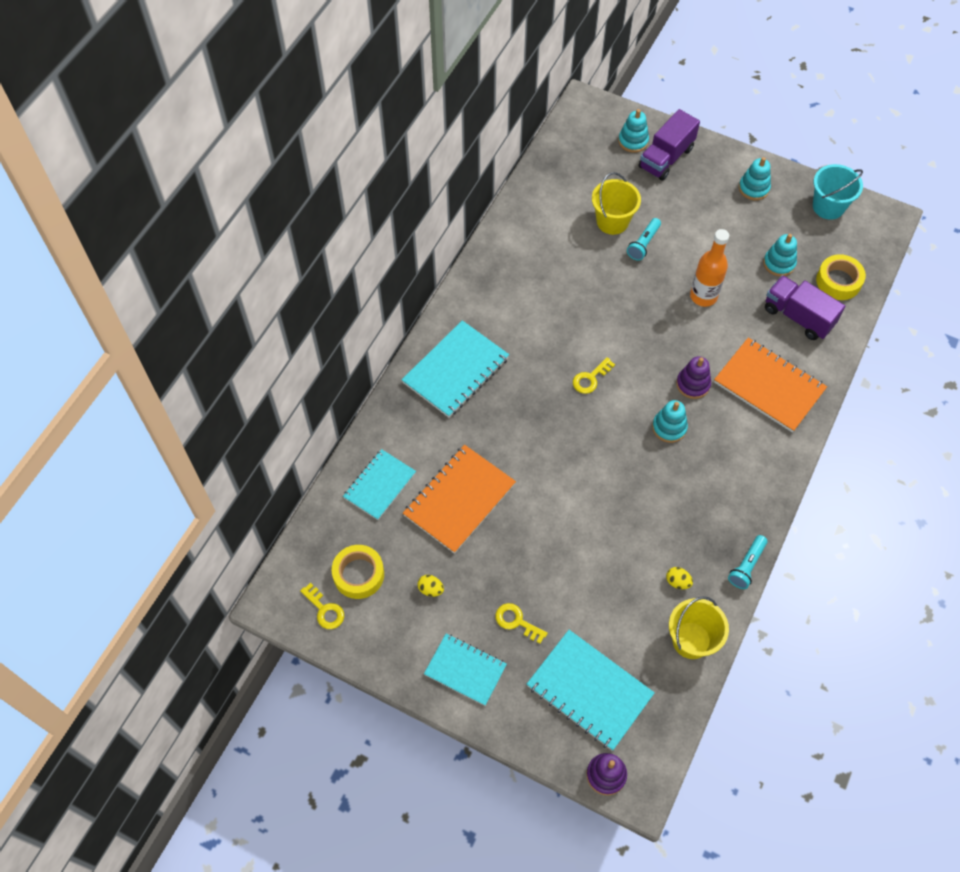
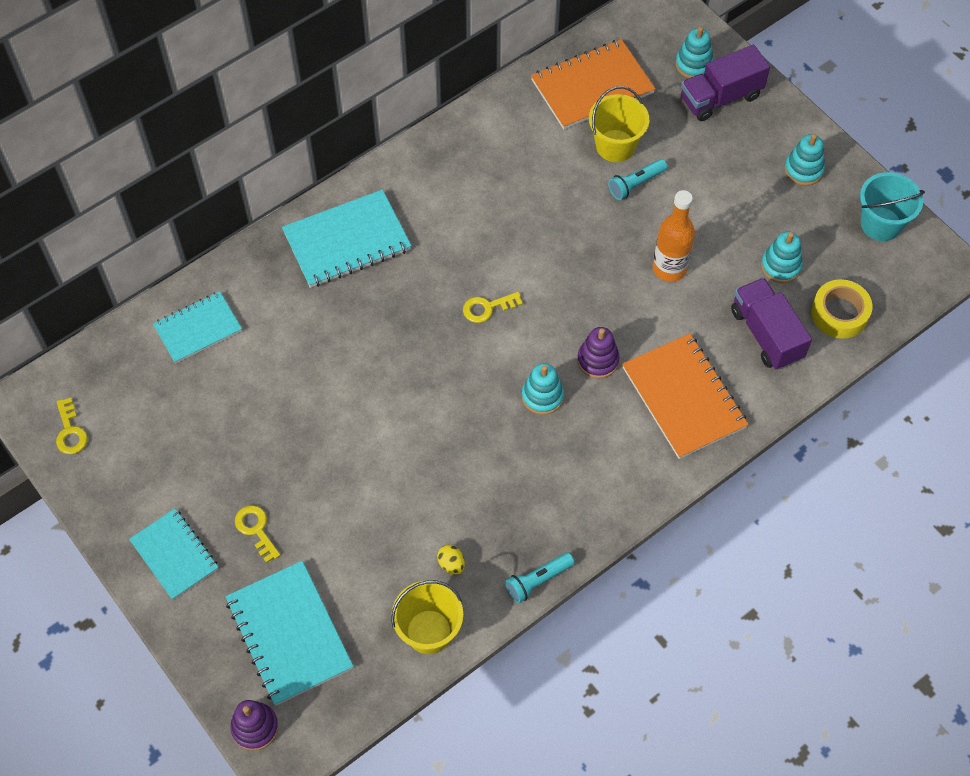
camera: 25 degrees right, 0 degrees up
(358, 574) = (124, 411): yellow tape -> none
(431, 589) = (188, 457): yellow egg -> none
(459, 500) = (271, 378): orange notebook -> orange notebook (592, 86)

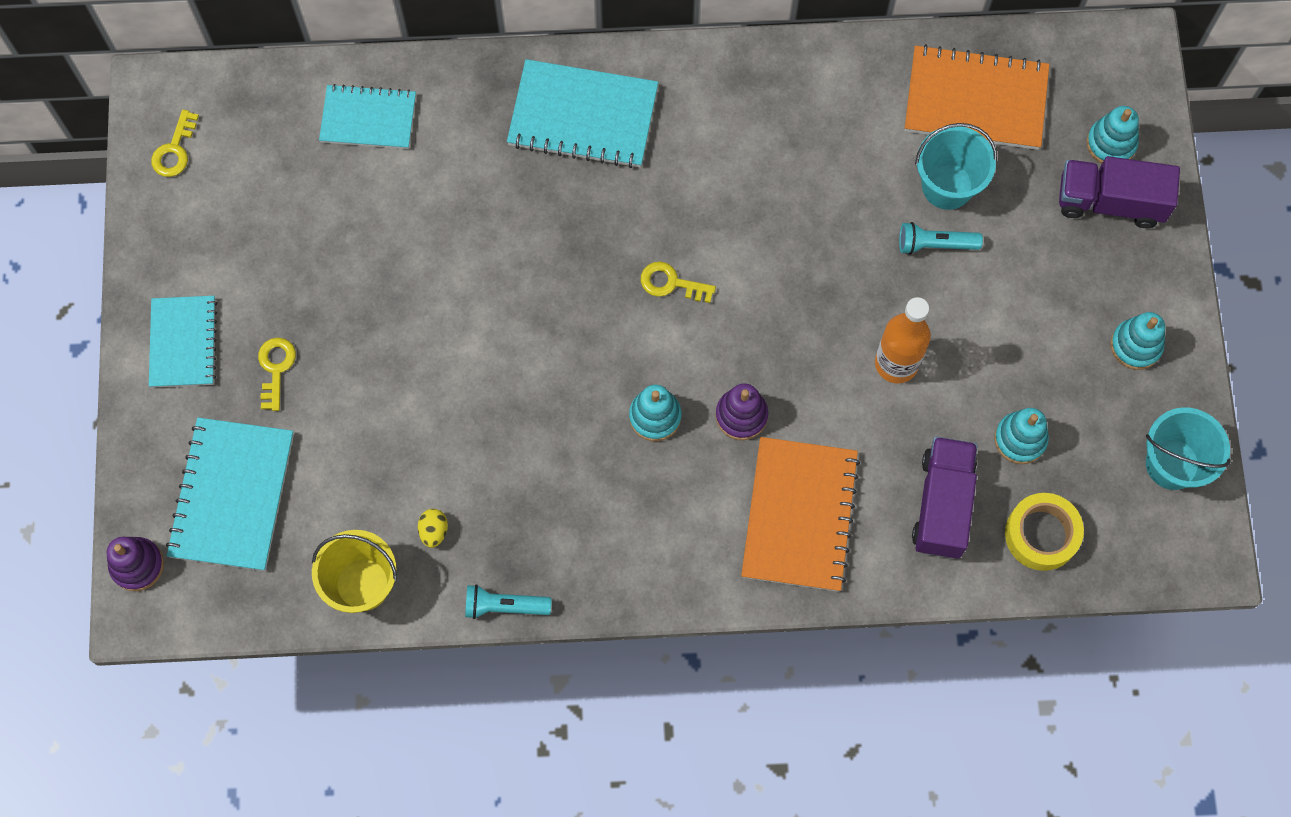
camera: 35 degrees right, 10 degrees up
(615, 146) = (947, 186): yellow bucket -> turquoise bucket

